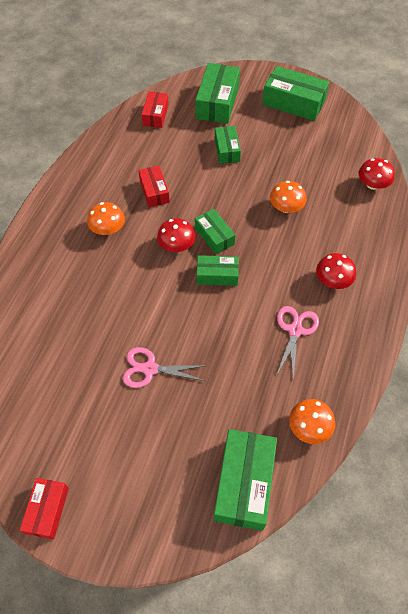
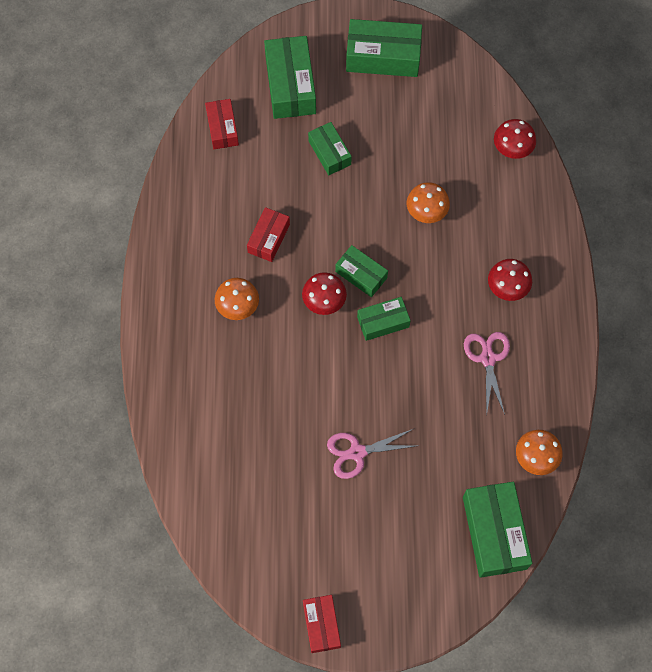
camera: 20 degrees left, 10 degrees up
(154, 191) = (269, 238): red box -> red box turned 60 degrees clockwise

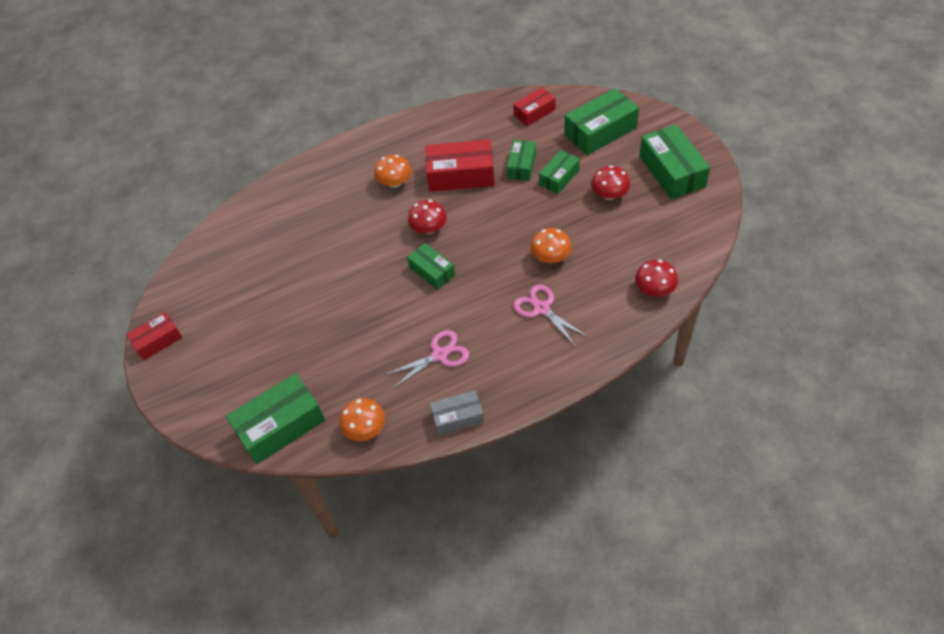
camera: 70 degrees right, 15 degrees down
(269, 238) = (461, 175): red box -> red box, size x1.68
(357, 452) = (310, 303): pink scissors -> pink scissors (541, 309)
(361, 275) = (465, 240): green box -> green box (521, 165)
(507, 287) = (516, 341): red mushroom -> red mushroom (609, 194)
(563, 373) = (457, 417): none -> grey box

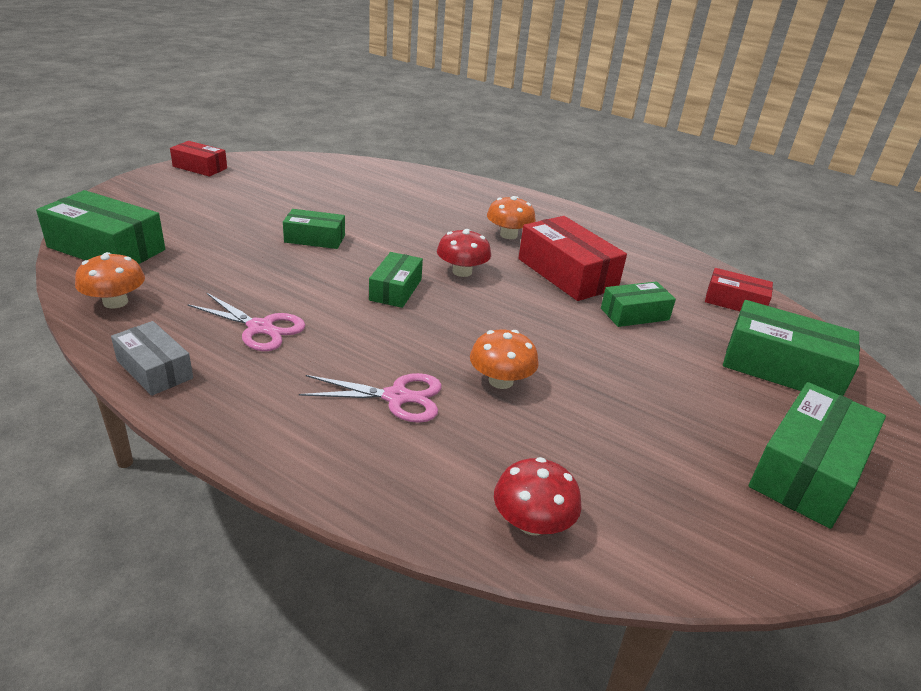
camera: 50 degrees right, 20 degrees down
(541, 309) = (397, 397): pink scissors -> pink scissors turned 75 degrees clockwise
(559, 177) = (652, 351): green box -> green box (315, 239)
(609, 194) = (677, 409): red mushroom -> none

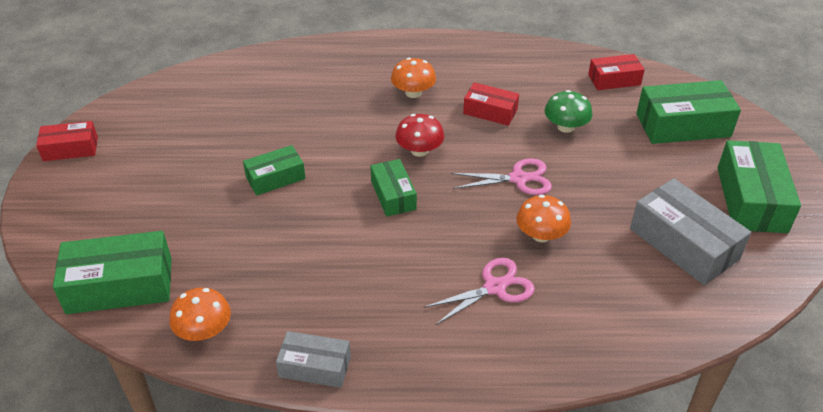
camera: 30 degrees left, 10 degrees up
(260, 328) = (341, 287): pink scissors -> pink scissors (518, 179)
(532, 522) = (653, 325): red mushroom -> none
(567, 273) = (490, 111): red box -> red box, size x0.59
(634, 314) = (566, 127): green box -> green mushroom
(663, 468) = (683, 244): none -> grey box

